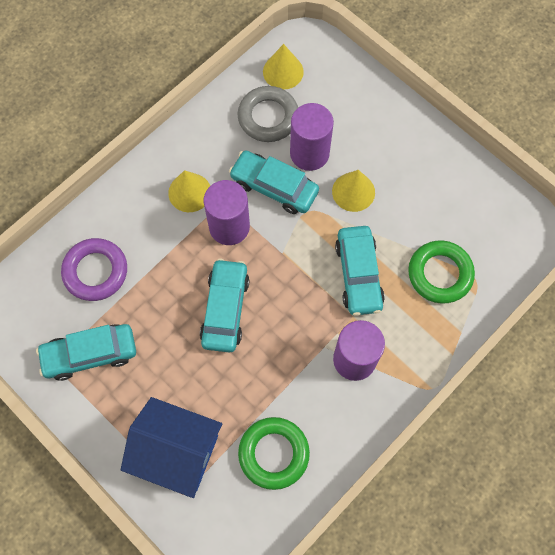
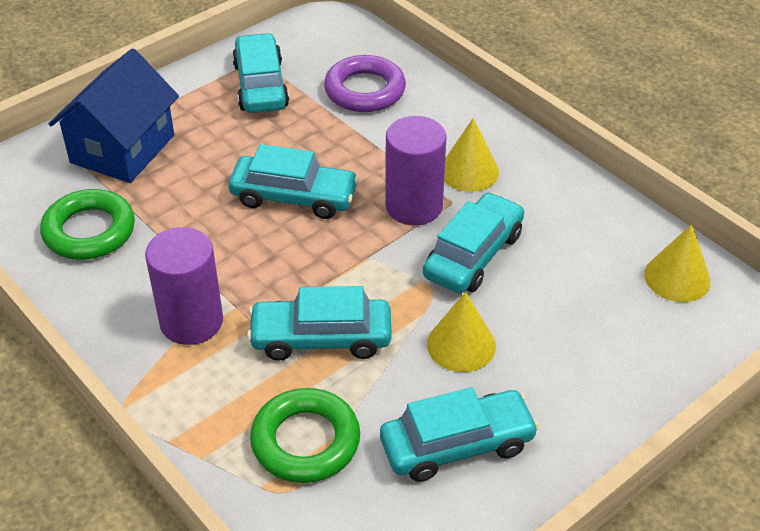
camera: 95 degrees right, 25 degrees down
(268, 117) = (592, 256): grey ring -> none
(309, 153) = (530, 298): purple cylinder -> none
(429, 191) = (457, 445): none -> turquoise car

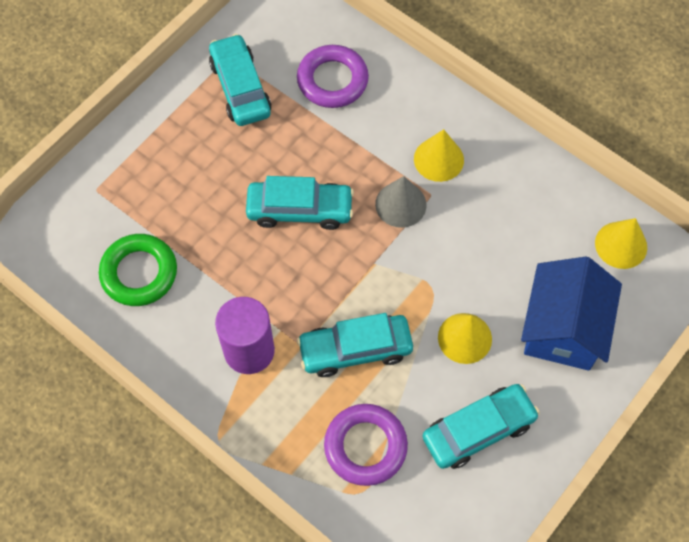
camera: 10 degrees left, 20 degrees up
(123, 149) = (140, 179): blue house -> blue house (563, 328)
(305, 441) = (365, 446): green ring -> purple ring
(414, 206) = (400, 204): purple cylinder -> grey cone
(473, 255) = (458, 247): turquoise car -> none

